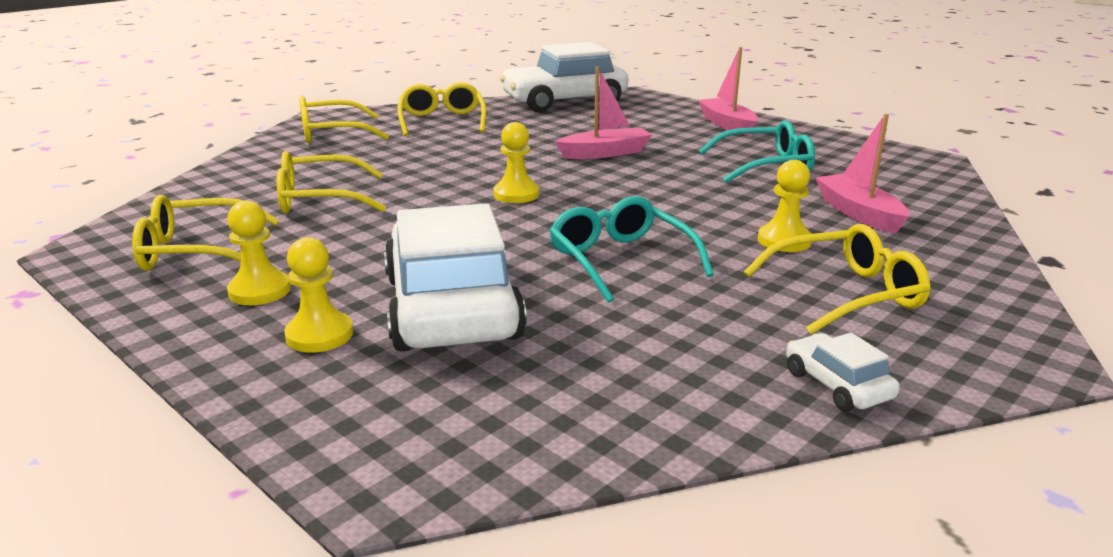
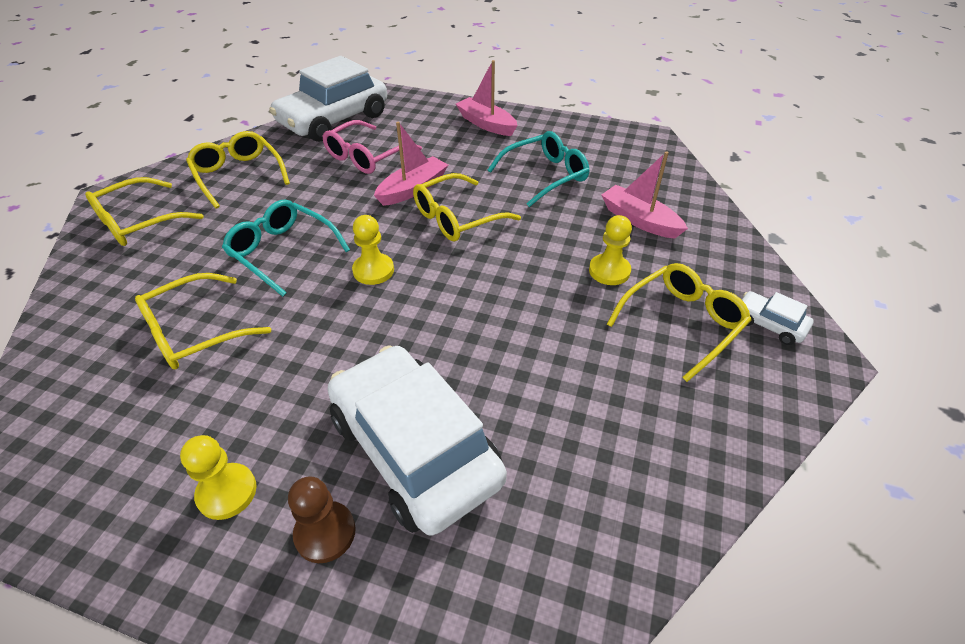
camera: 25 degrees left, 20 degrees up
(197, 251) = (121, 456): yellow glasses -> yellow glasses (457, 218)
(319, 335) = (325, 533): yellow pawn -> brown pawn
(576, 127) = (367, 156): none -> pink glasses
(621, 261) = (510, 336): turquoise glasses -> turquoise glasses (283, 252)
(837, 385) = (730, 433): white car -> white car (769, 324)

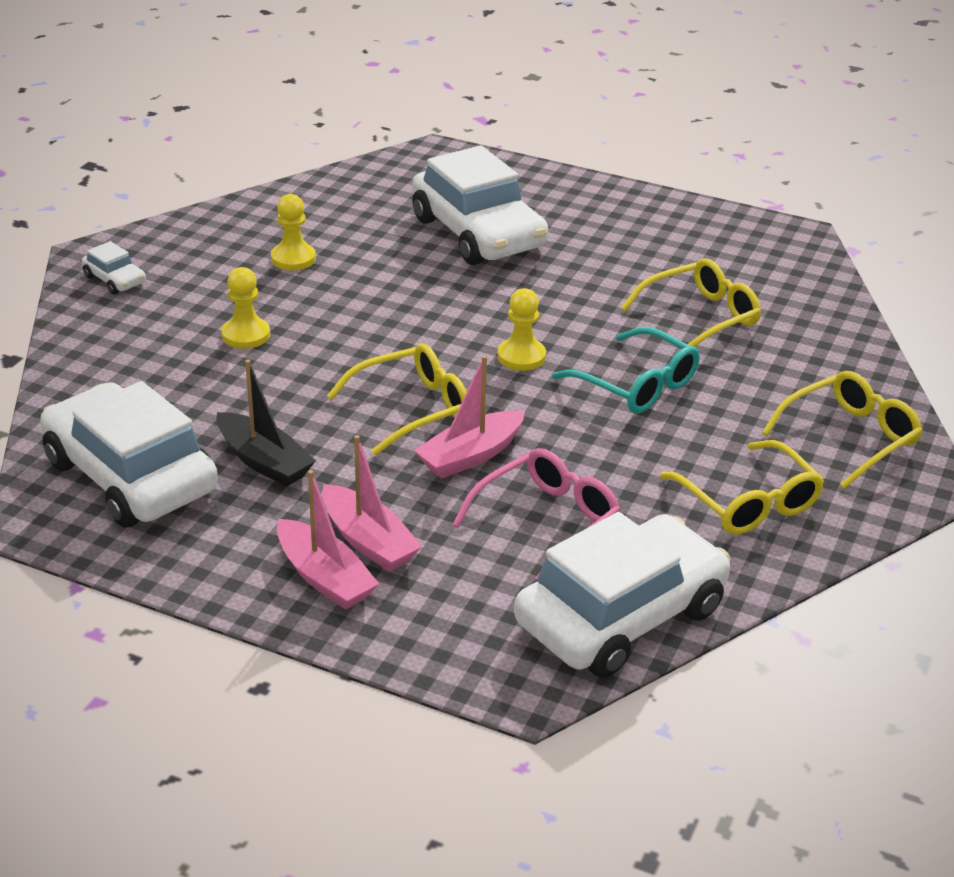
camera: 175 degrees left, 10 degrees down
(227, 492) = (619, 225): yellow pawn -> yellow pawn (293, 259)
(325, 533) = (542, 204): brown pawn -> none
(544, 176) = (264, 461): turquoise glasses -> black boat
(620, 162) = (130, 476): none -> white car
(639, 220) = (168, 386): pink boat -> pink boat (368, 541)
(681, 323) = (202, 287): yellow glasses -> none

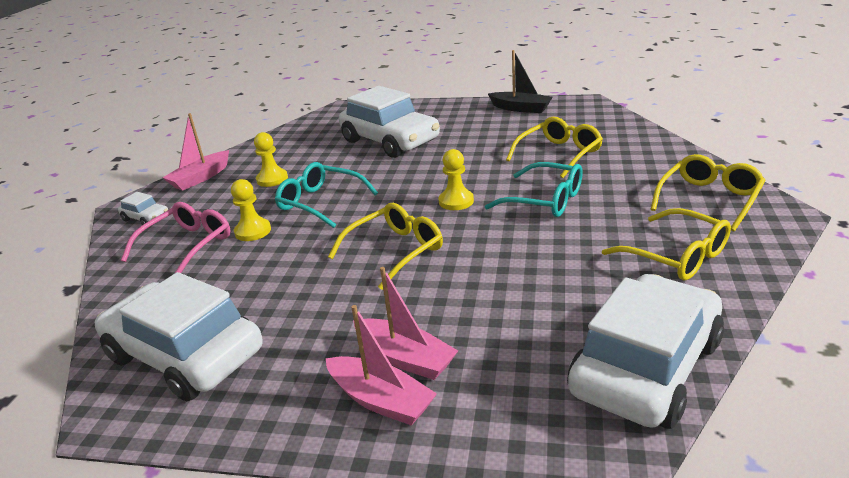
camera: 10 degrees left, 5 degrees down
(264, 461) = (295, 315): black boat -> black boat (521, 108)
(345, 314) = (321, 203): none -> turquoise glasses
(470, 456) = (455, 273): pink boat -> pink boat (200, 178)
(546, 522) = (539, 306): pink glasses -> pink glasses (187, 246)

